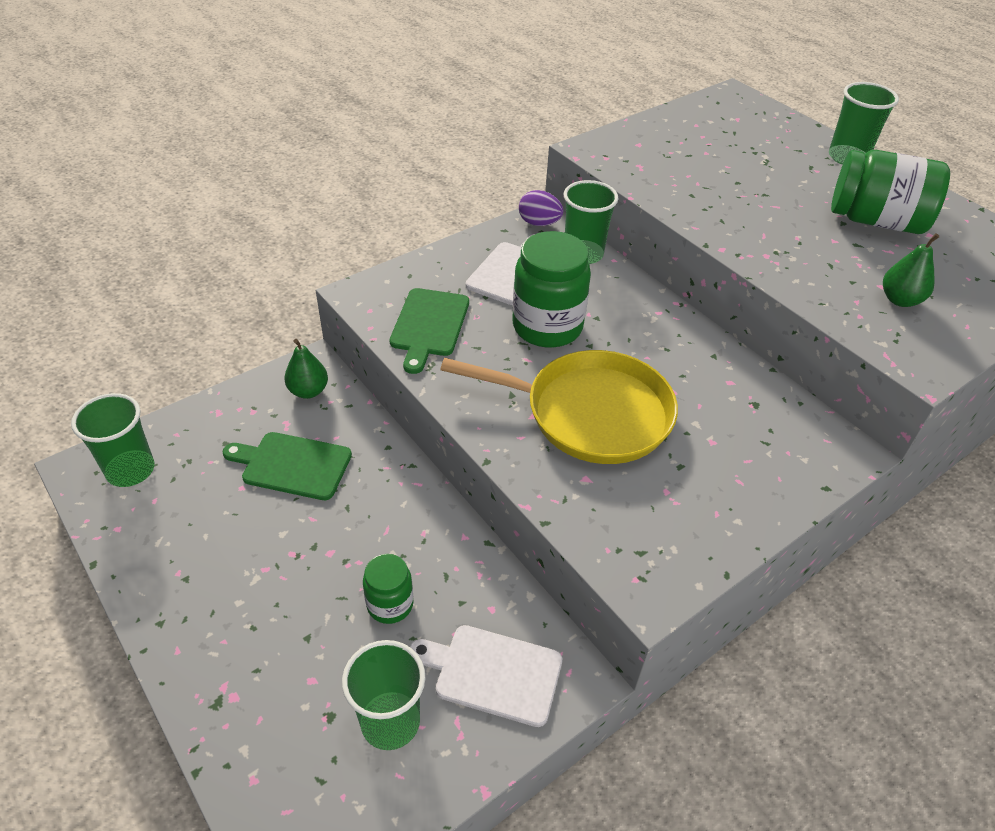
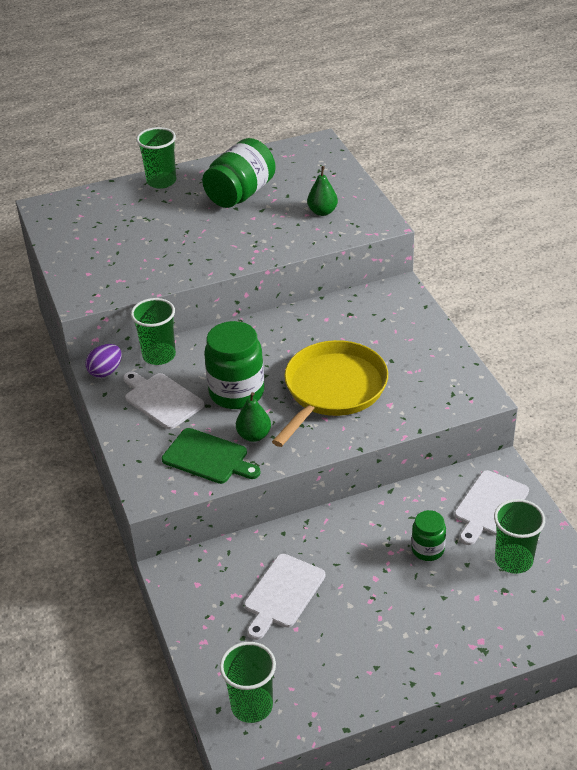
camera: 70 degrees left, 5 degrees down
(292, 465) = (282, 594): green cutting board -> white cutting board
(308, 391) = (201, 577): green pear -> green pear (254, 435)

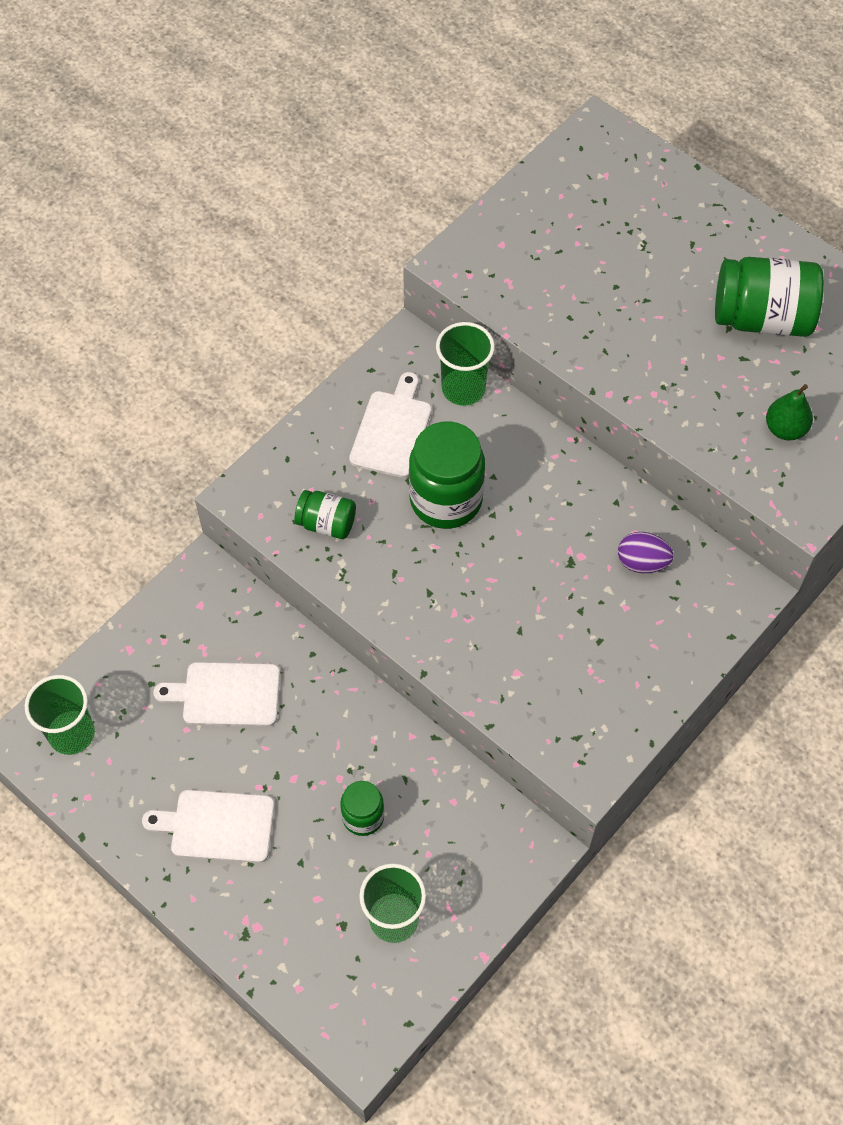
camera: 60 degrees right, 20 degrees up
(106, 371) = (406, 351): purple egg -> purple egg (642, 562)
(161, 181) = (731, 219): green cup -> none
(208, 457) = (326, 524): green cutting board -> green jar
(254, 435) = (385, 552): green pear -> none
(333, 389) = (508, 599): yellow pan -> none
(489, 506) = (467, 859): white cutting board -> white cutting board (217, 826)

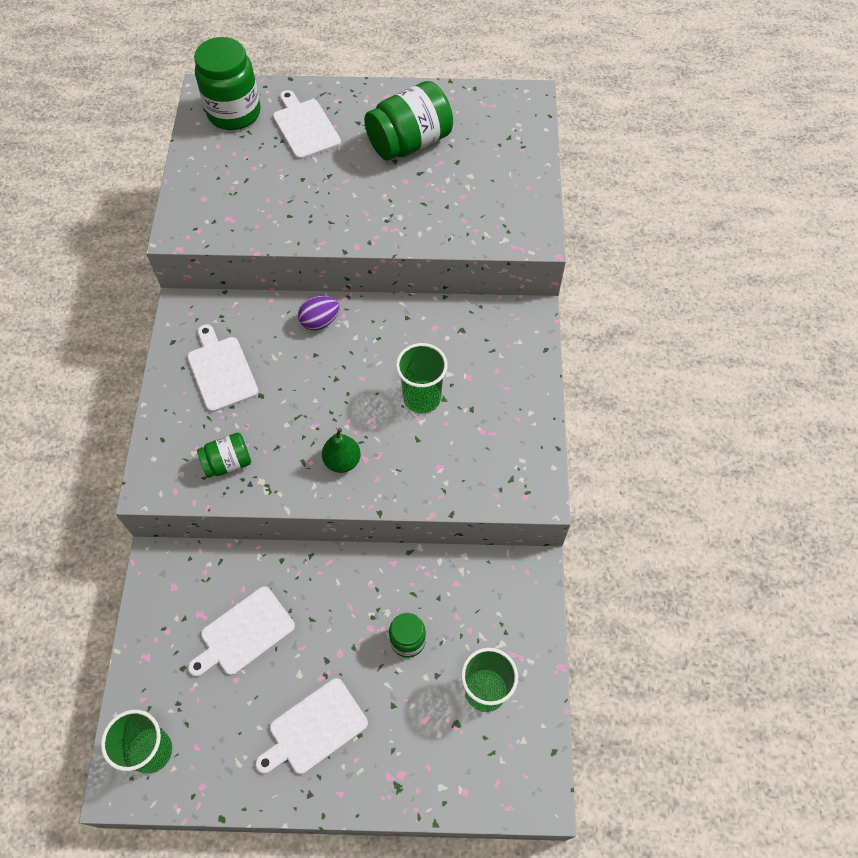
camera: 40 degrees left, 0 degrees up
(446, 499) = (296, 390): green jar -> green jar (234, 113)
(463, 389) = (247, 313): green cup -> green cup (422, 398)
(642, 562) = (454, 343): purple egg -> purple egg (320, 321)
(666, 231) = (305, 127): none -> white cutting board
(785, 429) = (481, 198): green pear -> green pear (342, 461)

